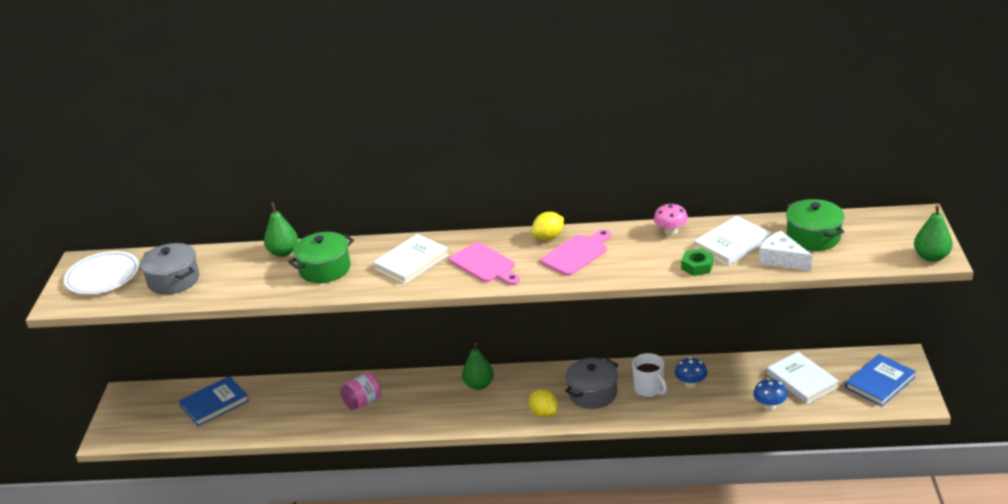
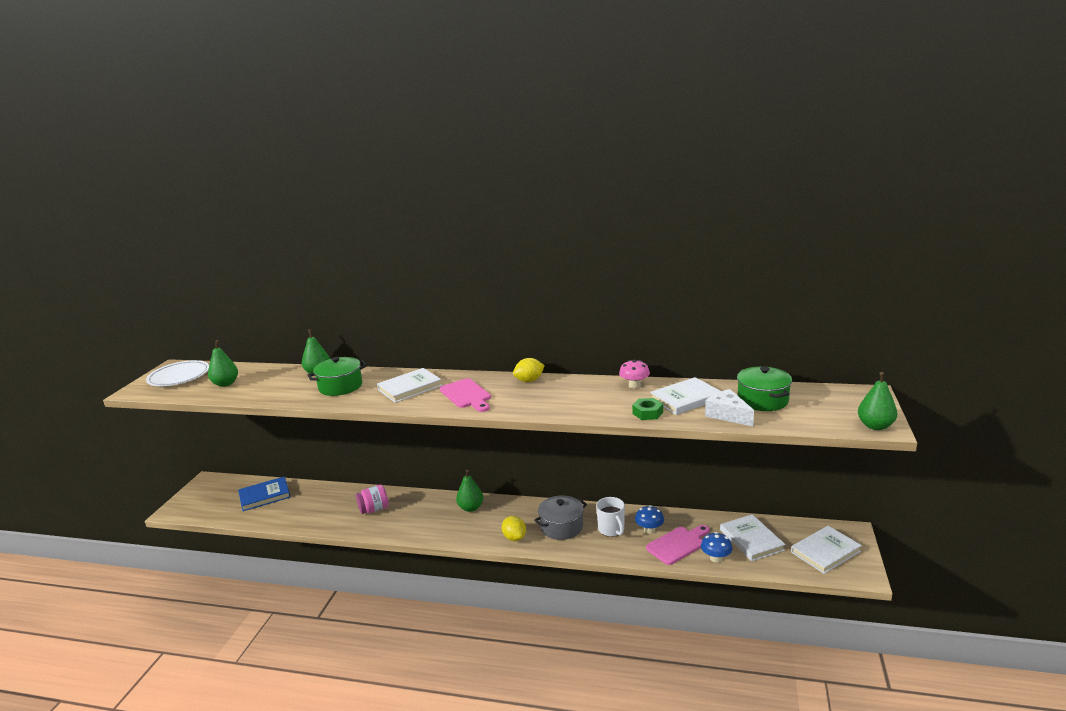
camera: 10 degrees right, 10 degrees down
(173, 280) = (226, 384): grey pot -> green pear
(576, 254) = (546, 394): pink cutting board -> pink cutting board (678, 544)
(880, 383) = (825, 552): blue book -> white book

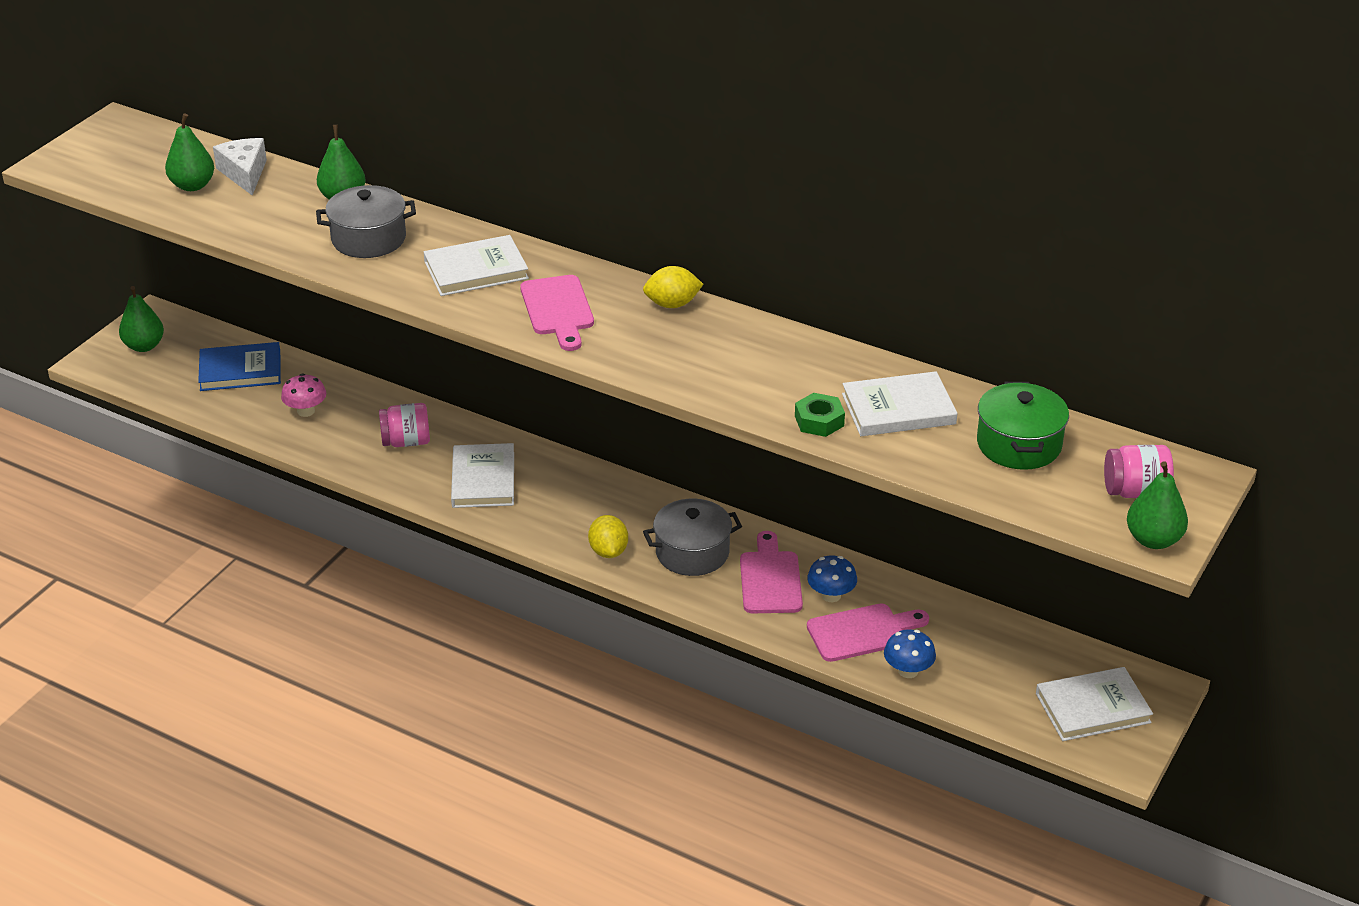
camera: 15 degrees right, 15 degrees up
(179, 377) = (123, 150): white plate -> none
(340, 386) = (368, 239): green pot -> grey pot
(471, 508) = (562, 480): green pear -> green pear (144, 346)
(611, 530) = (770, 579): white mug -> pink cutting board
(634, 385) = (835, 359): pink mushroom -> pink mushroom (306, 411)
(727, 415) = (941, 458): white cheese -> white cheese (244, 173)
(751, 540) = (986, 656): white book -> white book (483, 479)
(843, 407) = (1135, 492): none -> pink jar

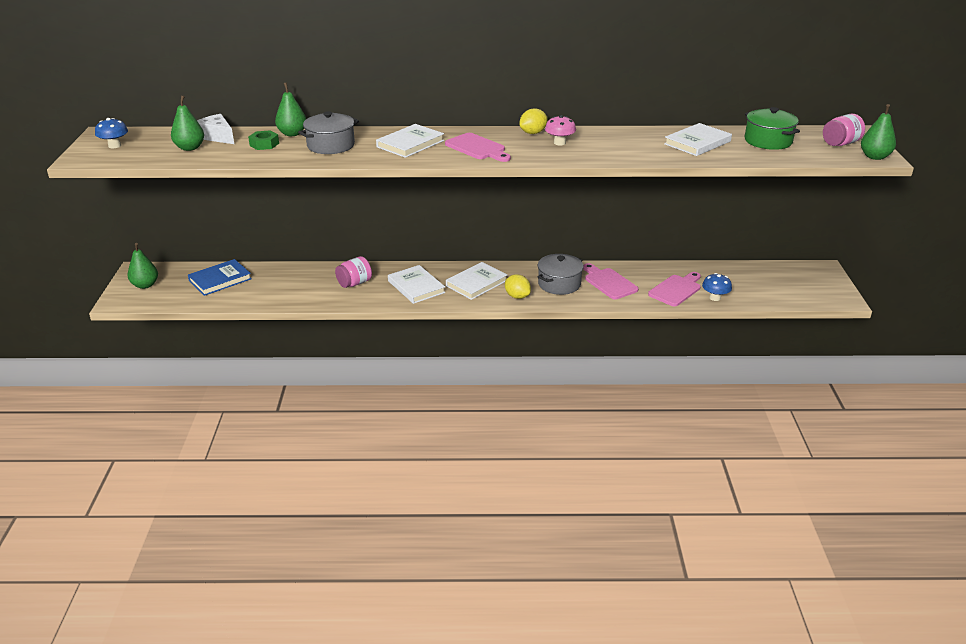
camera: 30 degrees left, 5 degrees down
(306, 411) = (280, 286): pink mushroom -> pink mushroom (559, 143)
(819, 421) = (669, 155): green nut -> green nut (264, 144)
(831, 595) = (644, 280): blue mushroom -> blue mushroom (114, 146)
(1092, 708) = (807, 285): white book -> white book (476, 283)

